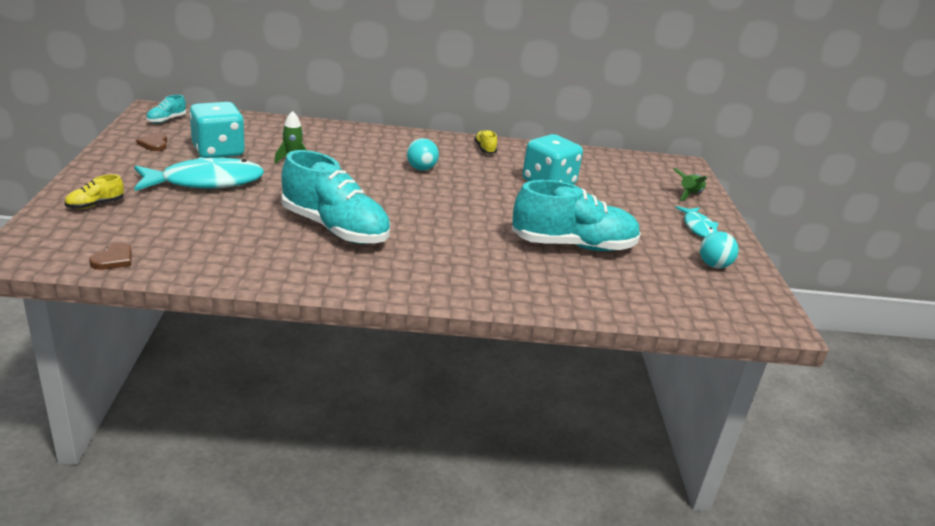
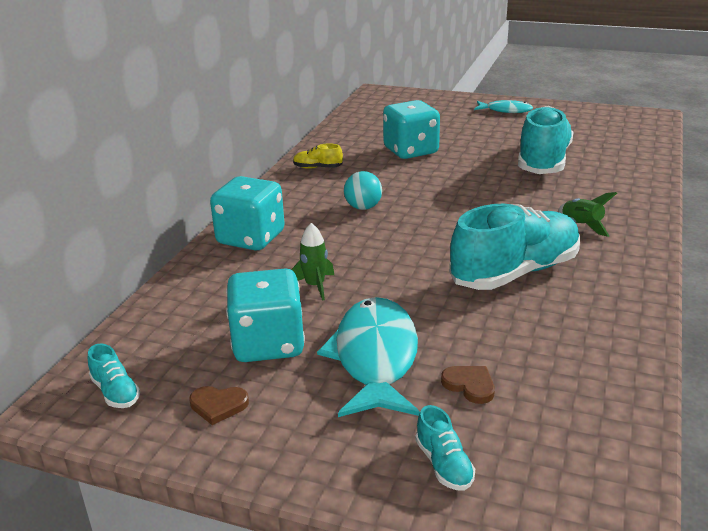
camera: 65 degrees left, 0 degrees up
(95, 205) = (444, 464): yellow shoe -> turquoise shoe
(113, 259) = (615, 441): brown heart -> brown heart (469, 385)
(353, 136) = (251, 238): none -> turquoise dice
(689, 195) = (442, 102): green rocket -> green rocket (581, 226)
(713, 265) = (571, 118): turquoise ball -> none

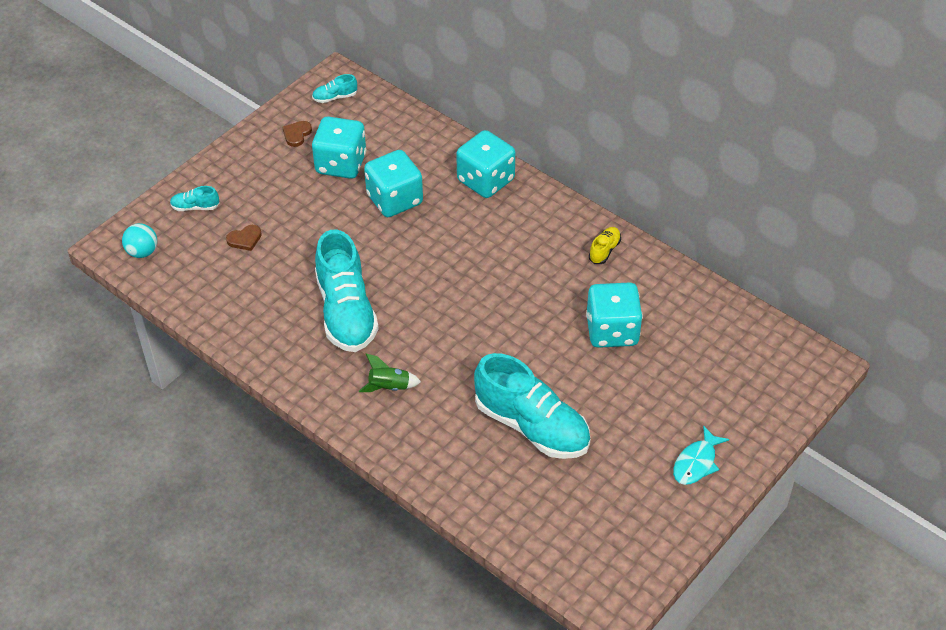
camera: 110 degrees right, 20 degrees up
(315, 286) = (395, 200): green rocket -> turquoise dice
(363, 207) = (502, 258): turquoise ball -> turquoise ball (142, 252)
(375, 358) = (296, 207): turquoise fish -> none

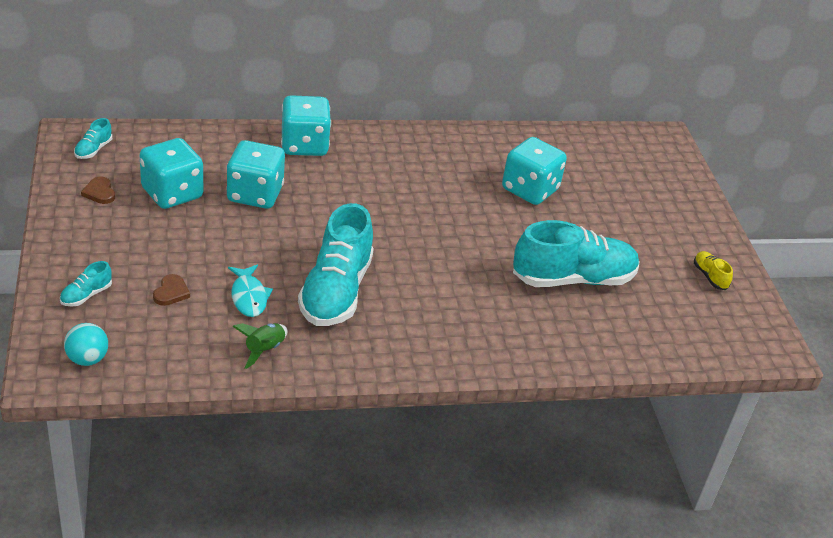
camera: 55 degrees left, 10 degrees down
(346, 311) = (336, 291): turquoise shoe -> turquoise shoe turned 75 degrees clockwise
(389, 387) = (445, 320): green rocket -> green rocket (264, 350)
(604, 250) = (451, 145): yellow shoe -> yellow shoe (709, 277)
(696, 463) = (690, 234): turquoise fish -> turquoise fish (249, 297)

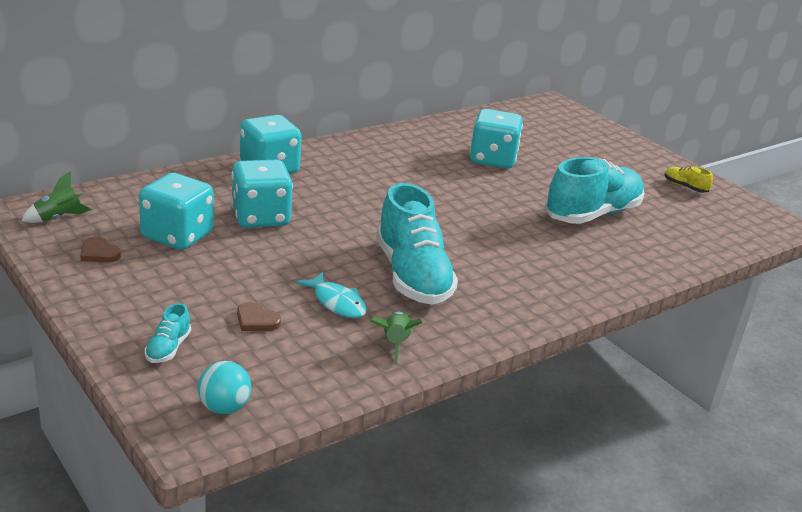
camera: 25 degrees left, 10 degrees down
(93, 150) = (58, 218): turquoise shoe -> green rocket
(171, 292) = (256, 320): brown heart -> brown heart turned 135 degrees clockwise

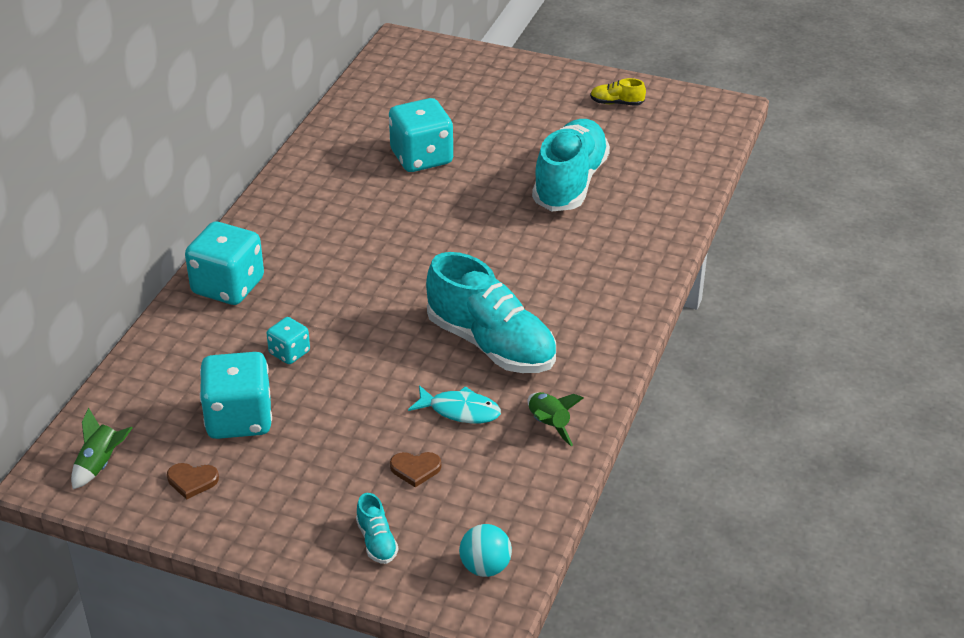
camera: 30 degrees left, 10 degrees up
(260, 217) = (289, 353): turquoise dice -> turquoise dice, size x0.53

